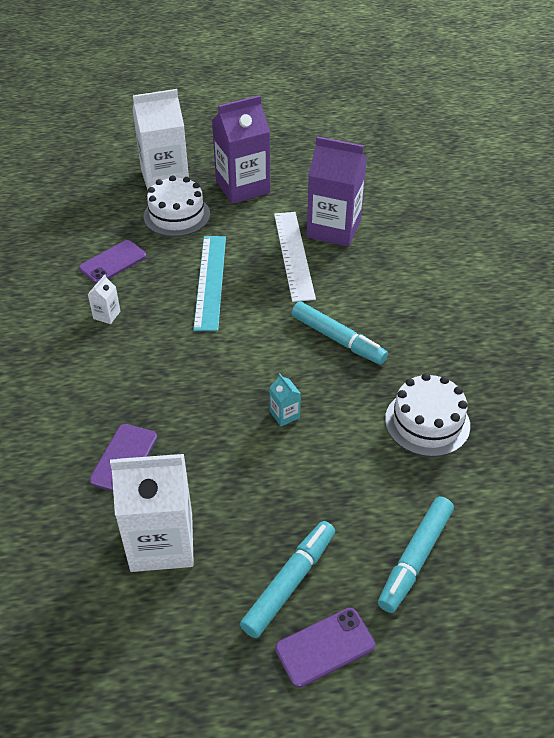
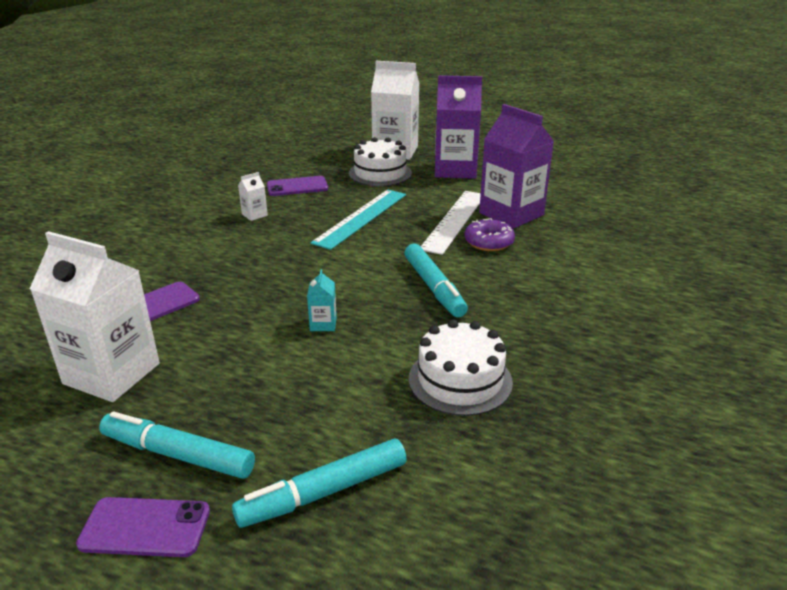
camera: 30 degrees right, 15 degrees down
(289, 583) = (178, 454): turquoise marker -> turquoise marker turned 135 degrees counterclockwise
(341, 270) = (489, 242): none -> purple donut

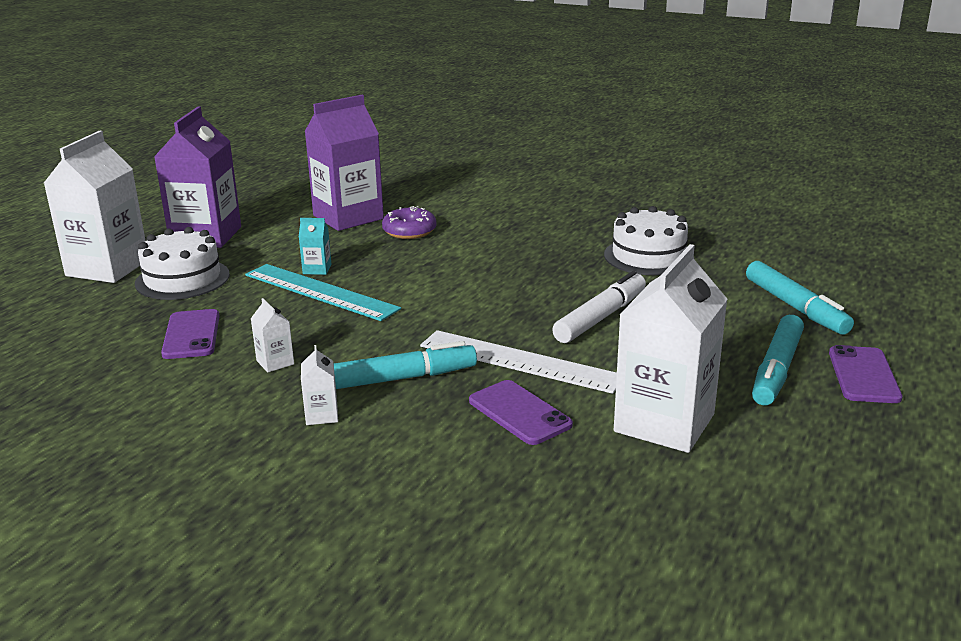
camera: 85 degrees left, 5 degrees down
(182, 236) = (321, 415): none -> white carton
(308, 344) = (601, 317): none -> white marker
(323, 324) = (563, 311): turquoise carton -> turquoise carton (317, 269)
(434, 287) = (498, 259): turquoise marker -> turquoise marker (398, 379)
(454, 221) = (352, 243): white ruler -> white ruler (519, 361)

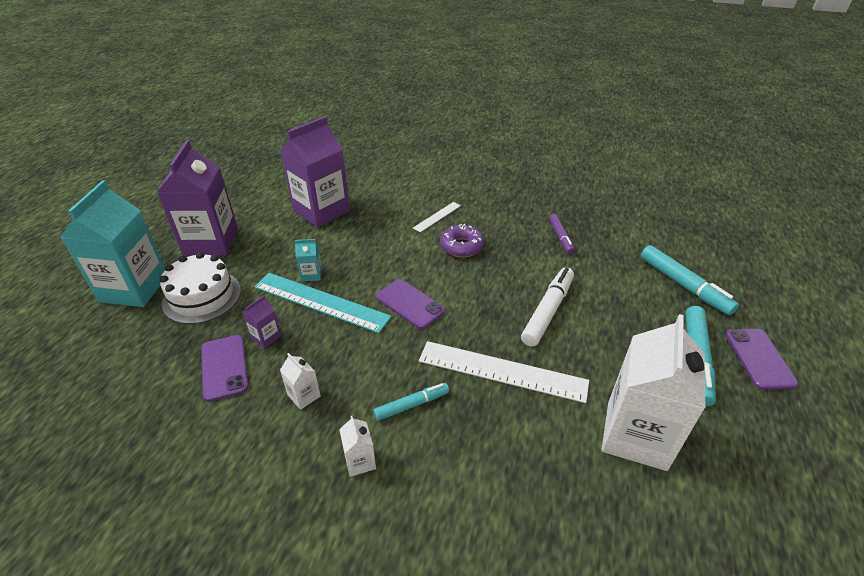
camera: 10 degrees left, 15 degrees up
(107, 268) = (134, 288): white carton -> turquoise carton
(246, 315) = (266, 337): none -> purple carton
(398, 379) = (411, 405): turquoise marker -> turquoise marker, size x0.61
(409, 231) = (373, 223): purple donut -> purple donut (461, 246)
(493, 229) = (437, 216): none -> white ruler
(519, 413) = (521, 437): purple phone -> purple phone (410, 304)
(648, 256) = (560, 237): white cake -> purple marker

